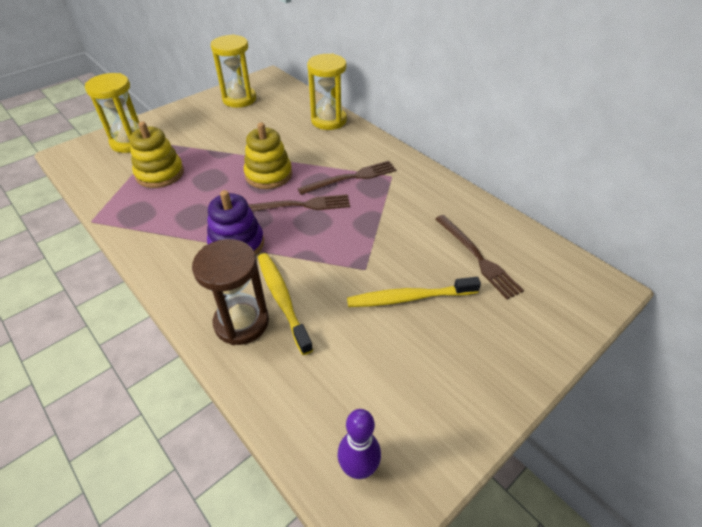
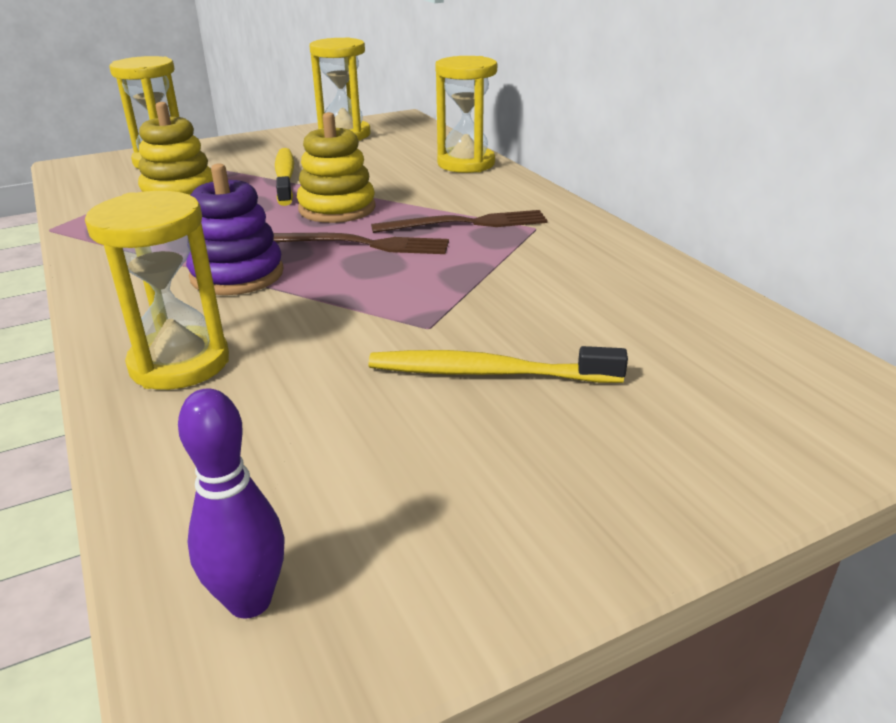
camera: 15 degrees right, 15 degrees down
(241, 322) = (180, 363): brown hourglass -> yellow hourglass
(282, 300) = (264, 346): yellow toothbrush -> yellow toothbrush (285, 177)
(477, 257) = (646, 338): brown fork -> none

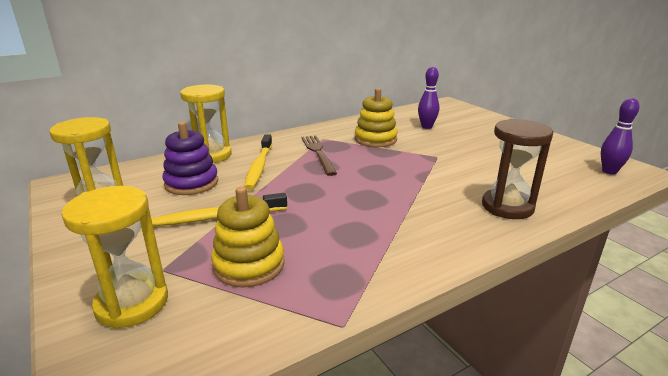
camera: 95 degrees left, 5 degrees down
(180, 363) = (507, 207): yellow hourglass -> brown hourglass
(237, 275) = (405, 208): purple stacking toy -> purple stacking toy (191, 183)
(337, 208) = (293, 189): yellow stacking toy -> yellow stacking toy (375, 139)
(364, 244) = (351, 176): brown fork -> none
(488, 373) = (465, 146): yellow toothbrush -> yellow toothbrush (259, 167)
(629, 339) = (426, 127): none -> purple bowling pin

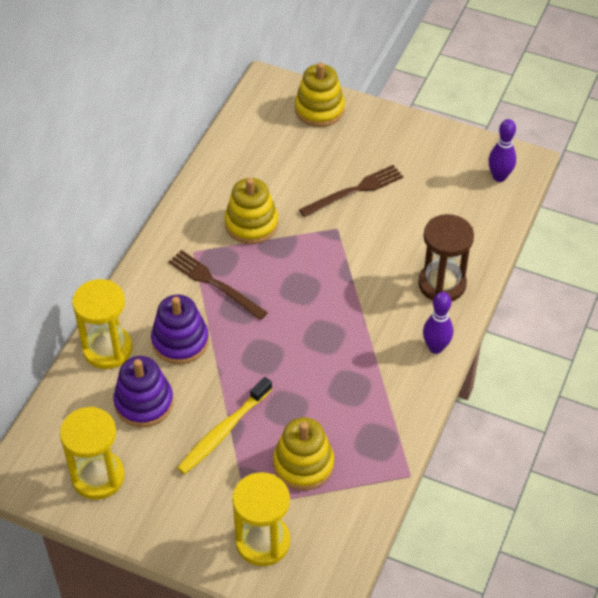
camera: 35 degrees left, 25 degrees up
(259, 167) = (180, 341): yellow toothbrush -> purple stacking toy
(426, 127) = (285, 165): purple bowling pin -> purple bowling pin (435, 347)
(468, 146) = (354, 191): none -> brown fork
(473, 116) = (319, 109): none -> yellow stacking toy

